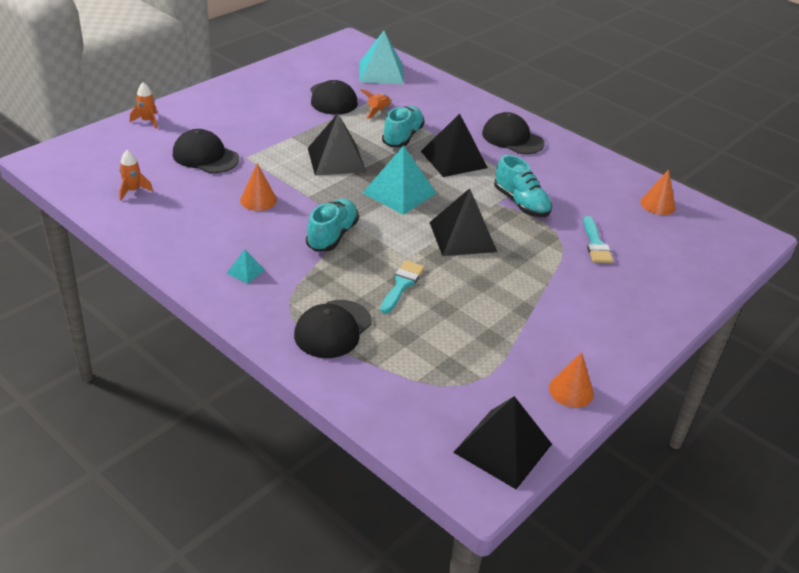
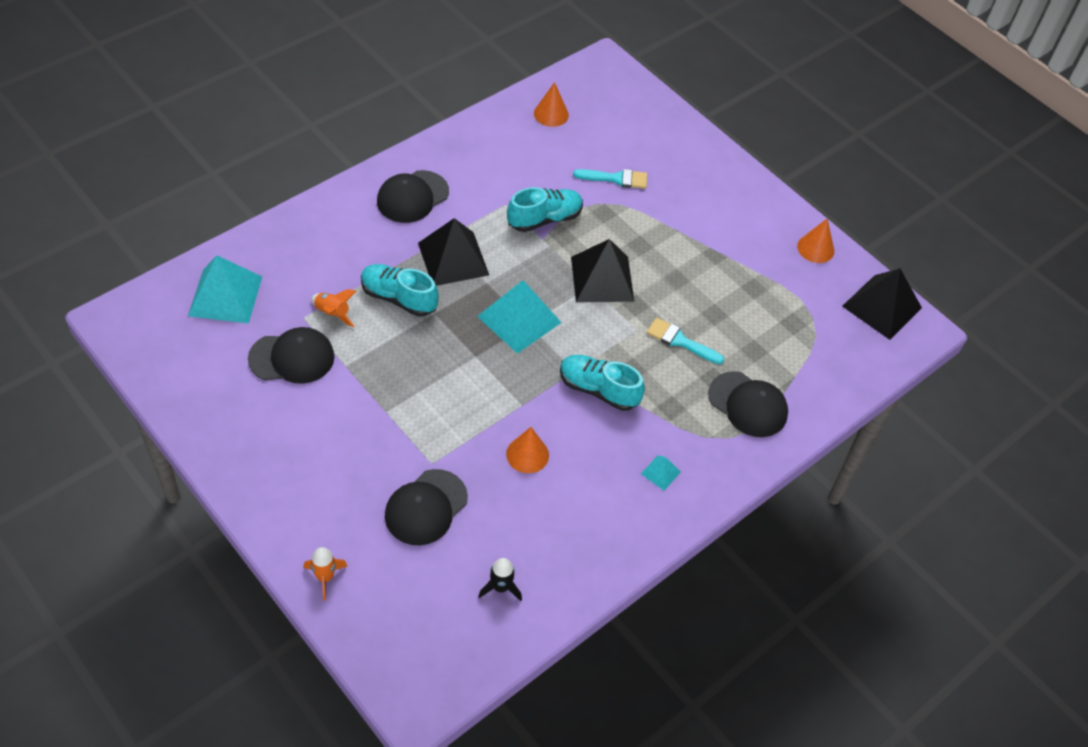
camera: 85 degrees left, 15 degrees up
(133, 191) = (500, 587): orange rocket -> black rocket
(336, 160) = (445, 370): black pyramid -> none

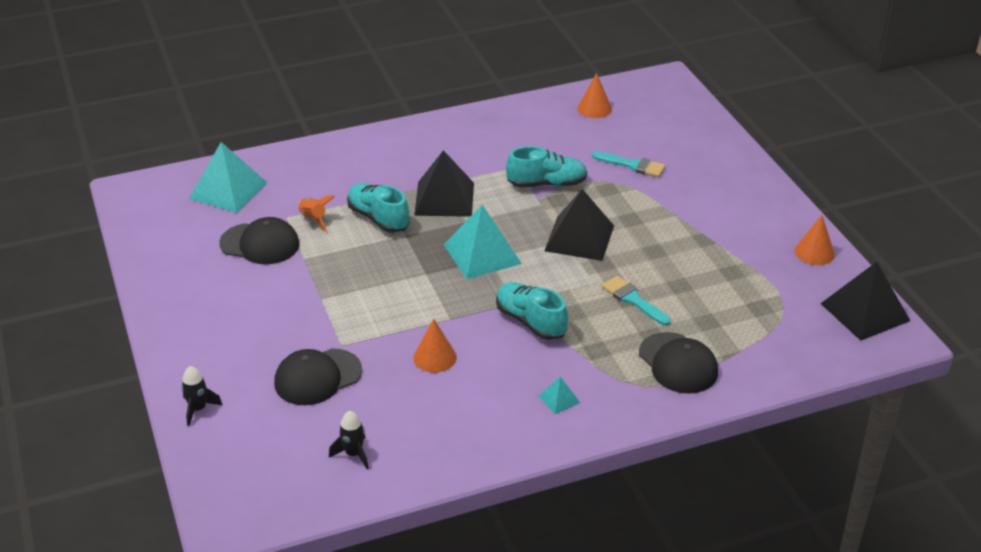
camera: 25 degrees right, 15 degrees down
(325, 577) = (198, 409): orange rocket -> black rocket
(412, 197) = (431, 148): black cap -> none

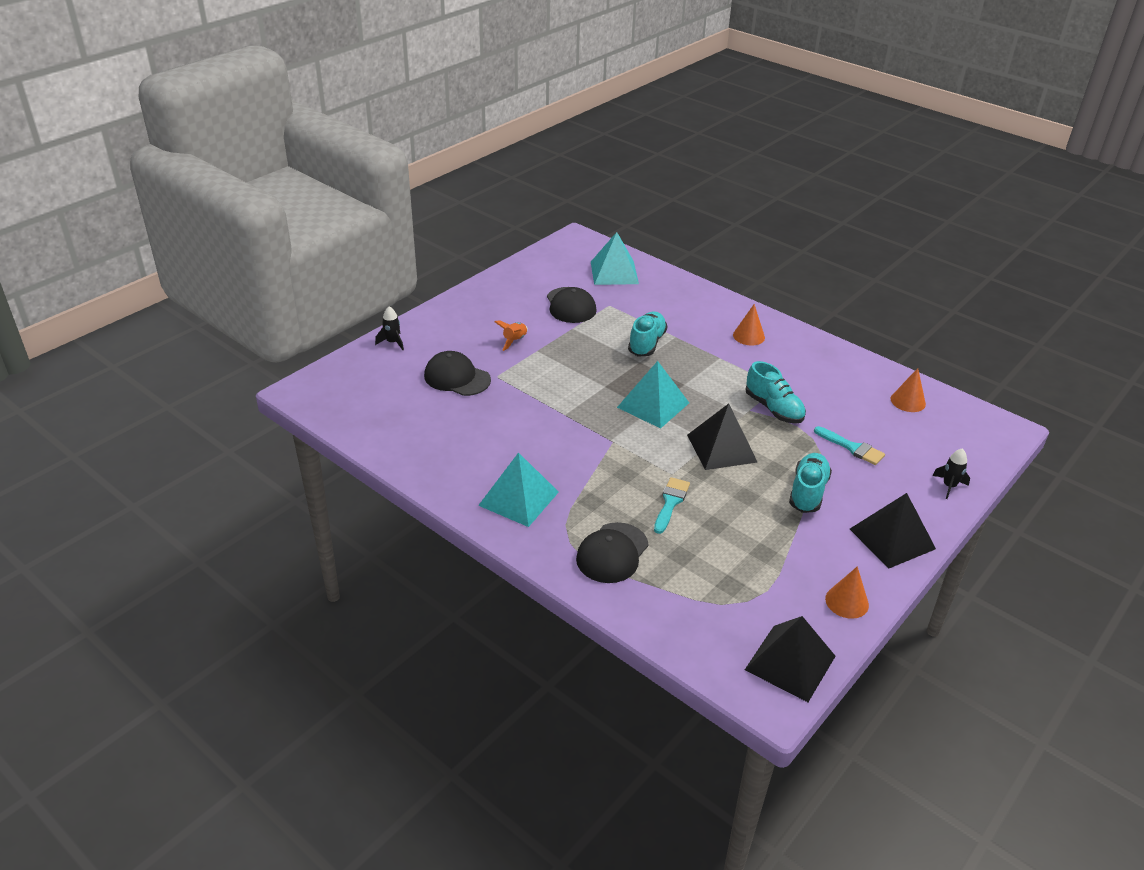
camera: 60 degrees right, 0 degrees up
(313, 219) = (618, 316): orange rocket -> orange rocket (514, 341)
(353, 454) = (393, 419): black rocket -> black rocket (949, 486)
(435, 357) = (517, 422): orange cone -> orange cone (748, 336)
(444, 198) = (701, 365): black pyramid -> black pyramid (892, 538)
(530, 322) = (595, 455): turquoise shoe -> turquoise shoe (808, 492)
(559, 399) = (518, 498): turquoise pyramid -> turquoise pyramid, size x2.21
(632, 165) = (852, 447): turquoise brush -> turquoise brush turned 45 degrees counterclockwise

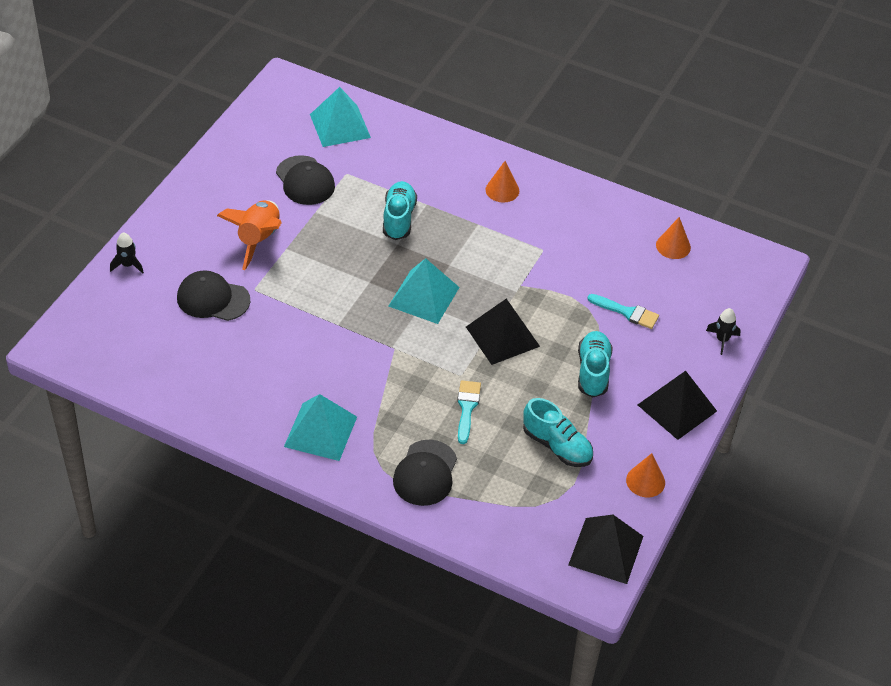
camera: 15 degrees left, 10 degrees up
(514, 341) = (258, 239): orange rocket -> orange rocket, size x1.87
(773, 409) = (544, 279): turquoise shoe -> turquoise shoe (557, 446)

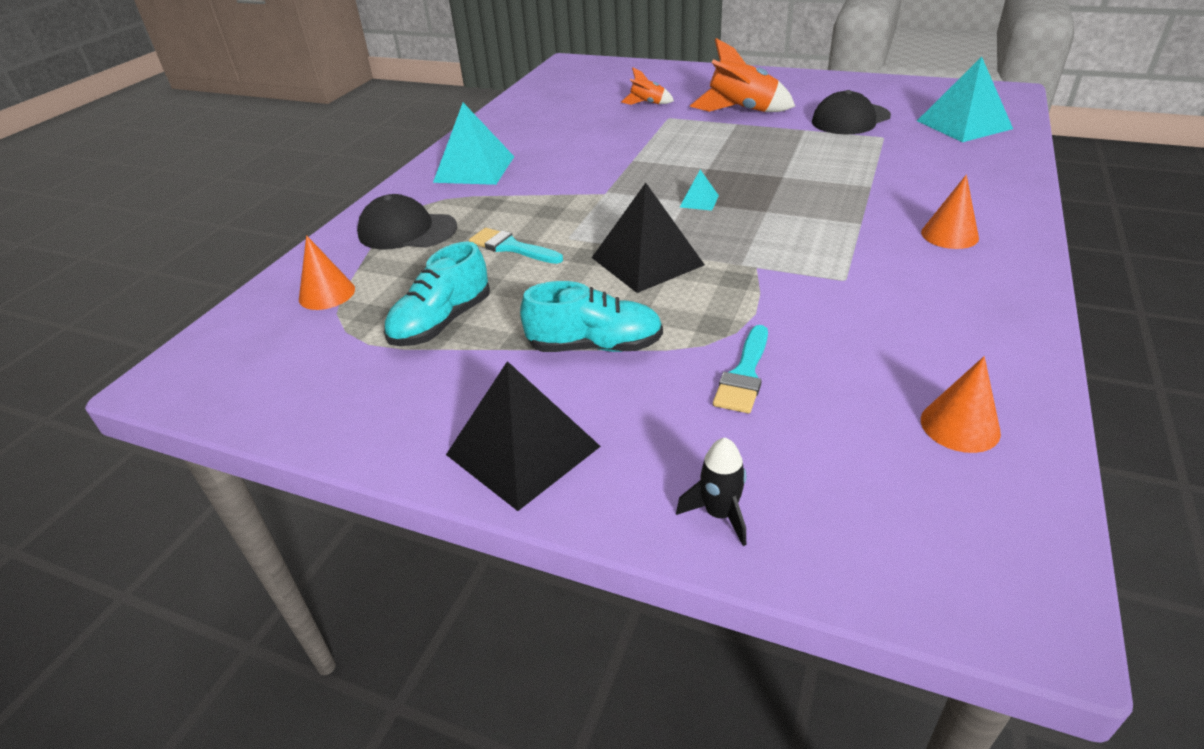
camera: 90 degrees right, 10 degrees down
(128, 265) = (676, 70): black rocket -> none
(213, 299) = (647, 104): black cap -> orange rocket
(399, 218) = (829, 172): turquoise shoe -> none
(424, 296) = (699, 201): turquoise pyramid -> turquoise pyramid, size x0.45
(467, 408) = (511, 247): turquoise brush -> turquoise brush turned 150 degrees counterclockwise
(606, 550) = (232, 383): black pyramid -> none
(645, 481) = (357, 418): orange cone -> orange cone (327, 294)

